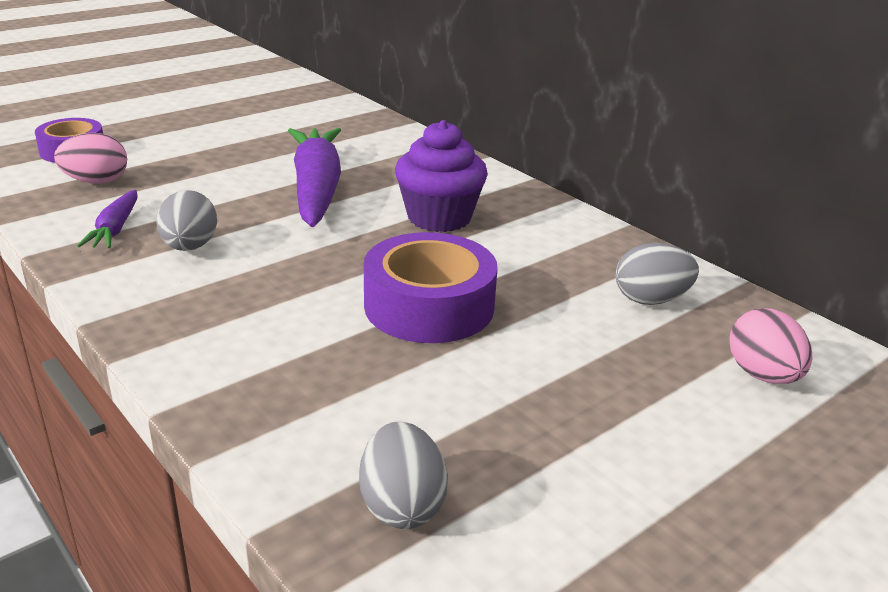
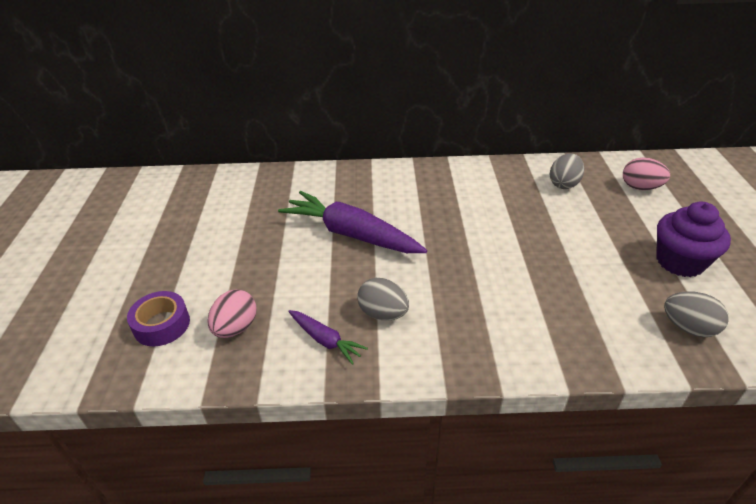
camera: 50 degrees left, 10 degrees up
(429, 306) = (523, 249): purple tape -> none
(439, 217) = (430, 206): purple cupcake -> purple cupcake (680, 261)

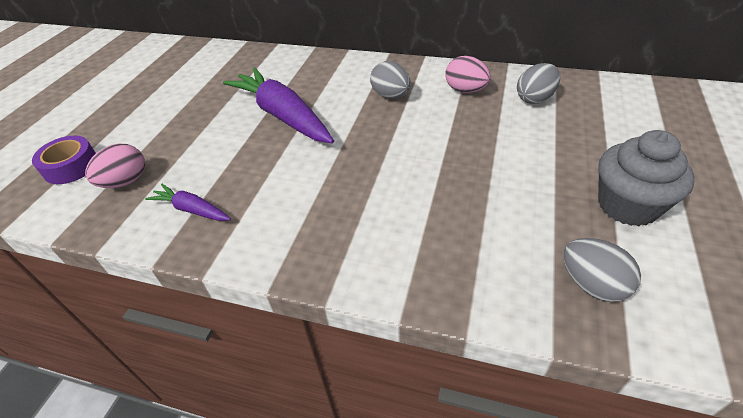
camera: 20 degrees right, 5 degrees up
(325, 340) = (192, 210): purple carrot -> purple carrot turned 150 degrees clockwise
(383, 313) = (261, 196): grey egg -> grey egg (391, 96)
(640, 187) = (626, 115): pink egg -> pink egg (465, 90)
(680, 261) = (627, 205): purple cupcake -> grey cupcake

